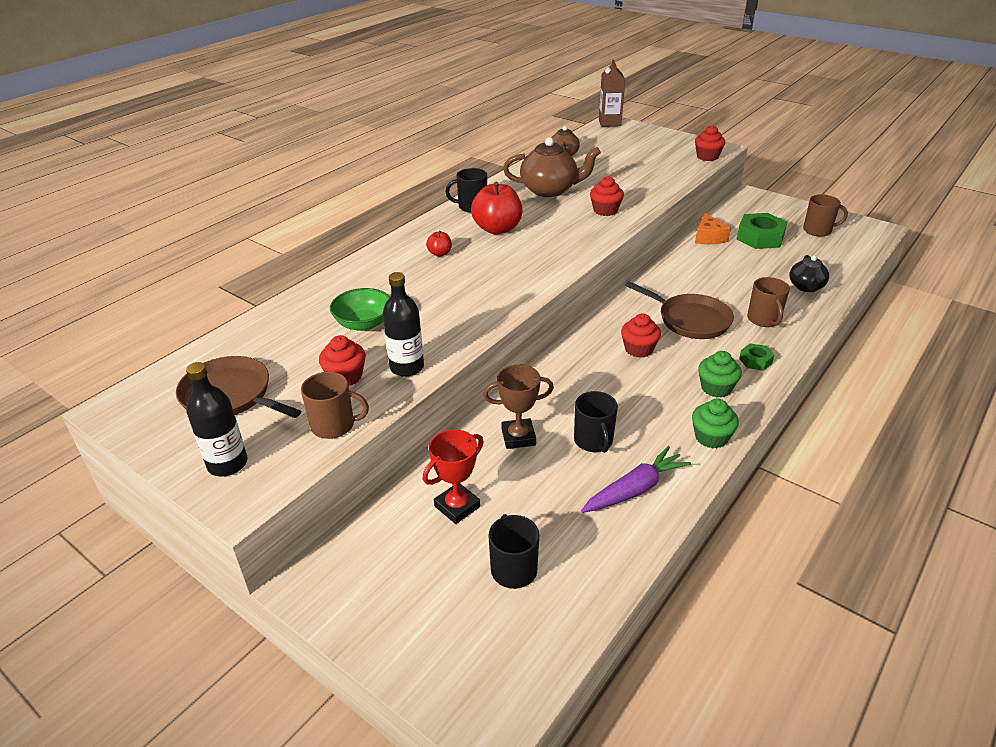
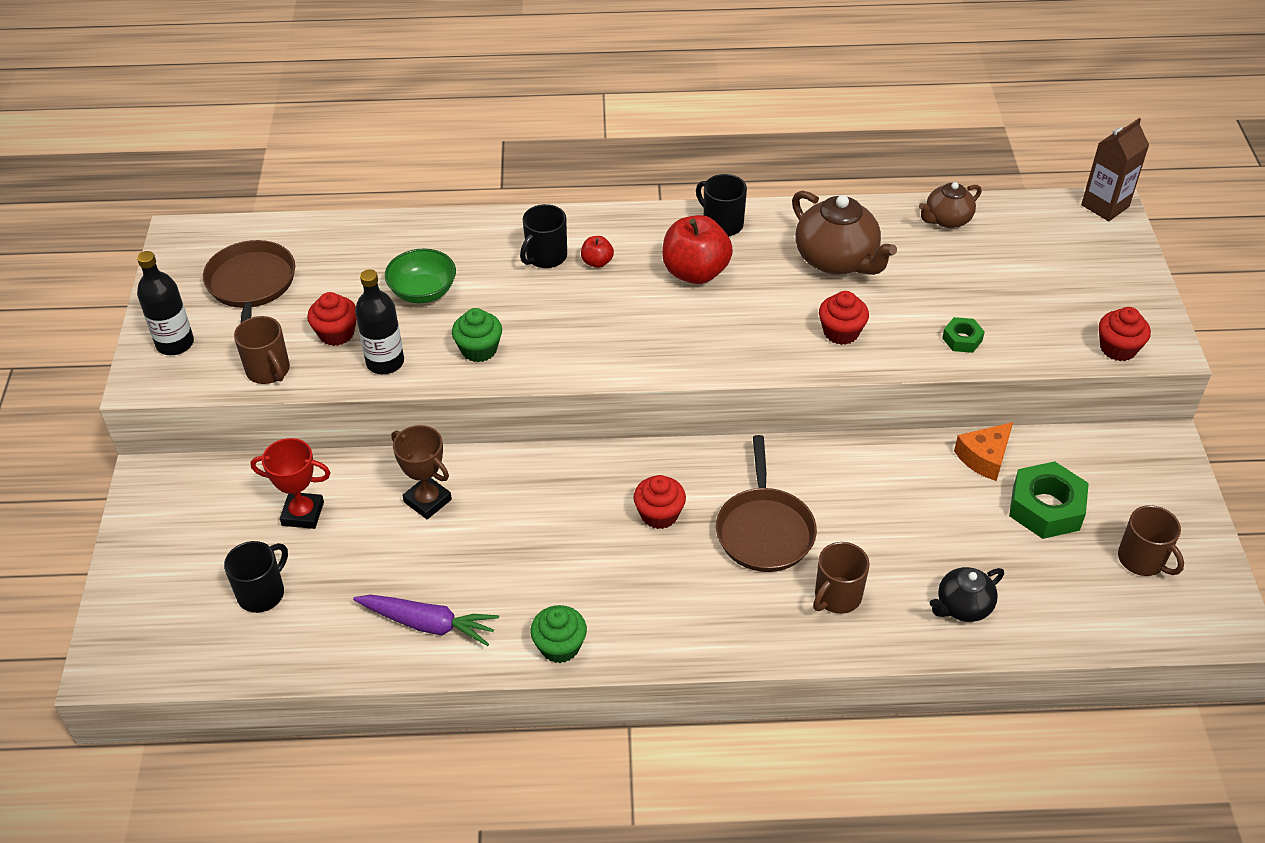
camera: 50 degrees right, 10 degrees up
(593, 441) = (471, 558): black mug -> black mug (545, 257)
(716, 388) = (650, 613): green cupcake -> green cupcake (479, 349)
(755, 361) = (738, 625): green nut -> green nut (962, 339)

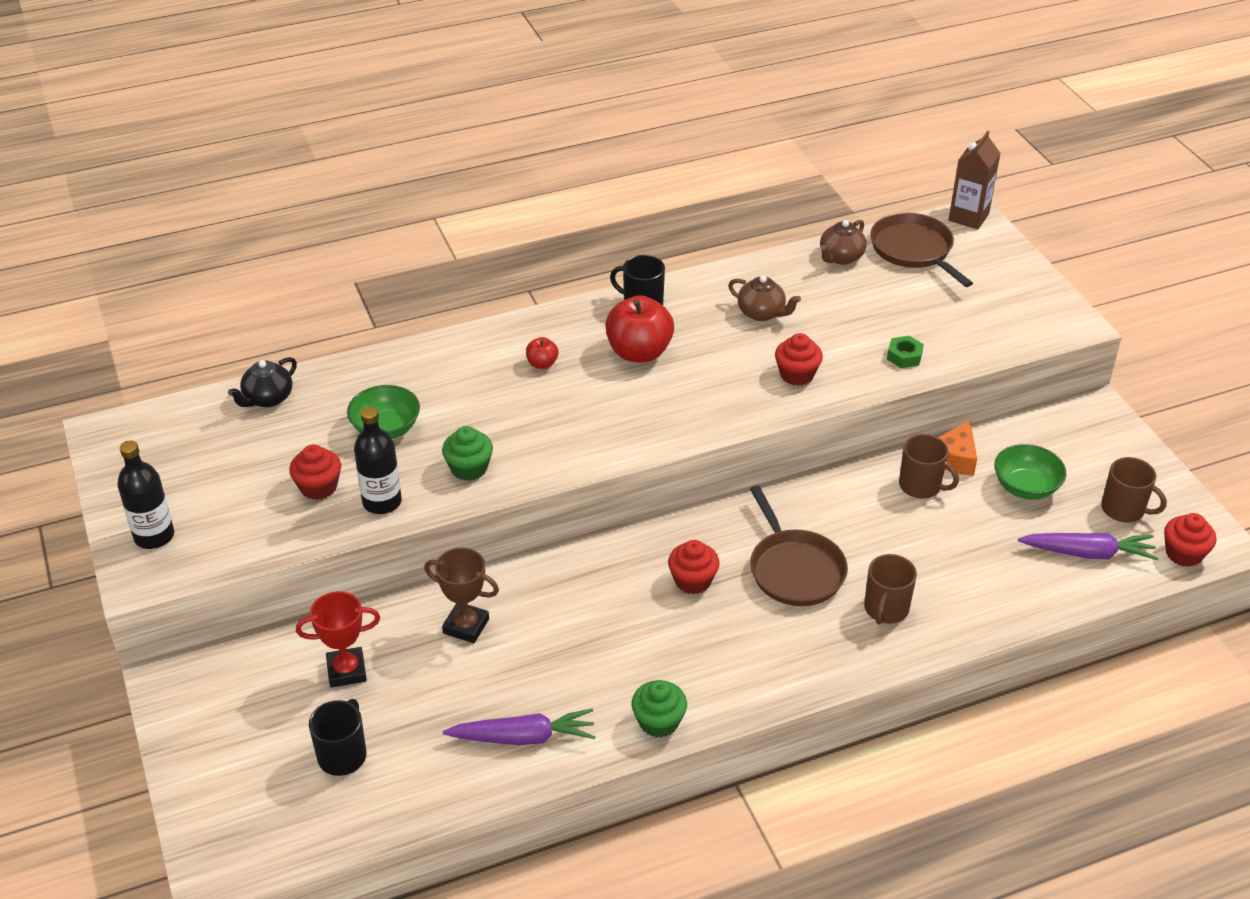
camera: 20 degrees left, 5 degrees down
(251, 285) = (206, 462): brown pan -> brown pan (913, 250)
(268, 370) = (267, 538): brown mug -> brown mug (921, 486)
(545, 257) = (490, 370): black mug -> none
(837, 260) = (762, 313): brown teapot -> brown teapot, size x0.59
(962, 607) = (996, 588): black teapot -> black teapot (267, 399)
(1046, 508) = (1025, 487): green nut -> green bowl
(1080, 596) = (1088, 553): none -> purple carrot
(1118, 348) = (1037, 334): red cupcake -> red cupcake (1183, 554)

